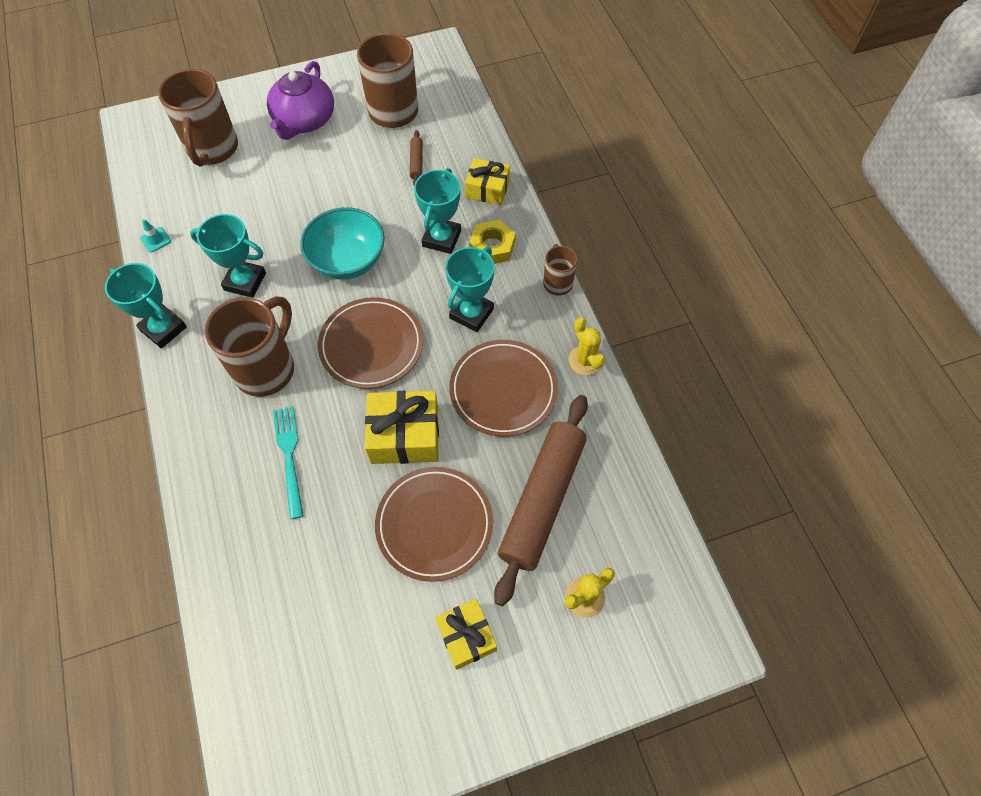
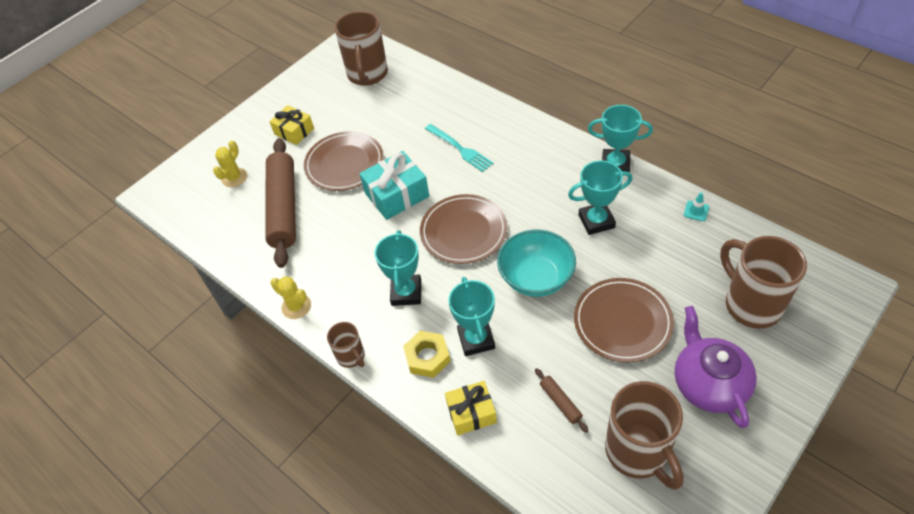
camera: 155 degrees right, 10 degrees down
(266, 368) = (521, 181): brown mug -> brown mug (367, 75)
(404, 435) = (396, 194): yellow gift -> turquoise gift
(503, 390) = (347, 254): brown plate -> brown plate (622, 322)

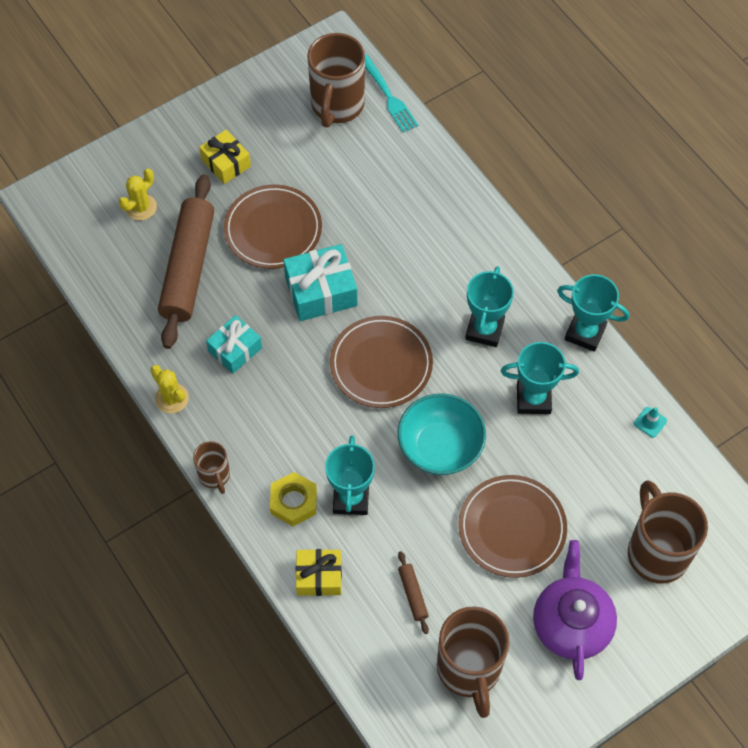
camera: 10 degrees right, 10 degrees up
(339, 255) = (235, 350): none -> turquoise gift
(406, 292) = (294, 420): turquoise trophy -> turquoise trophy (484, 330)
(460, 149) = (414, 252): turquoise fork -> turquoise fork (389, 96)

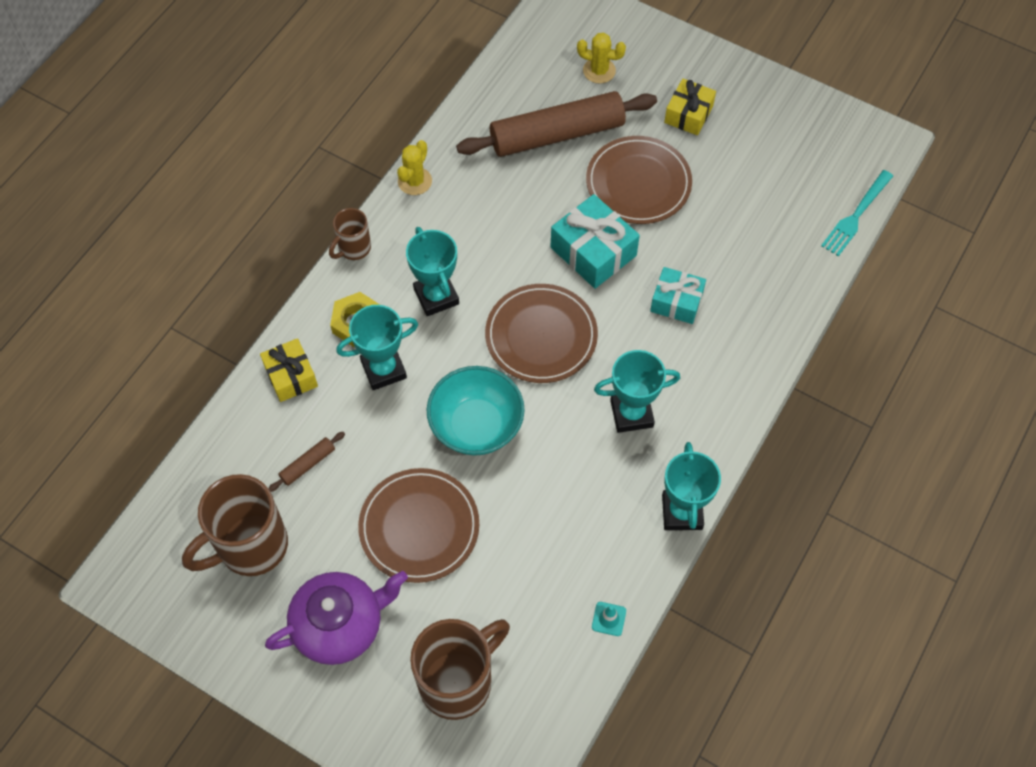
camera: 65 degrees right, 0 degrees up
(235, 350) = (491, 208): turquoise gift -> turquoise gift (676, 302)
(337, 106) = (814, 176): brown mug -> none
(533, 399) = (576, 491): turquoise trophy -> turquoise trophy (436, 296)

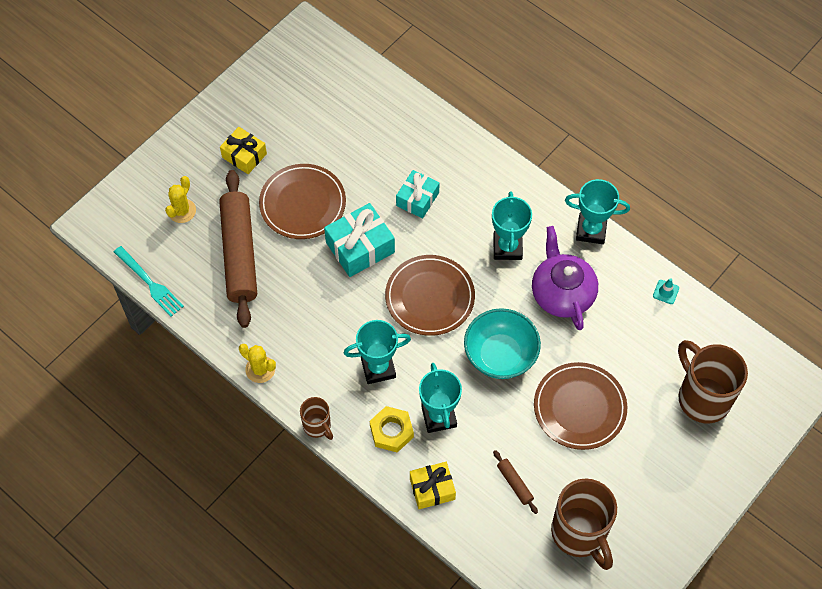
camera: 80 degrees left, 0 degrees up
(340, 625) = (651, 474): purple teapot -> purple teapot (562, 293)
(856, 216) = (367, 67): turquoise fork -> turquoise fork (150, 283)

